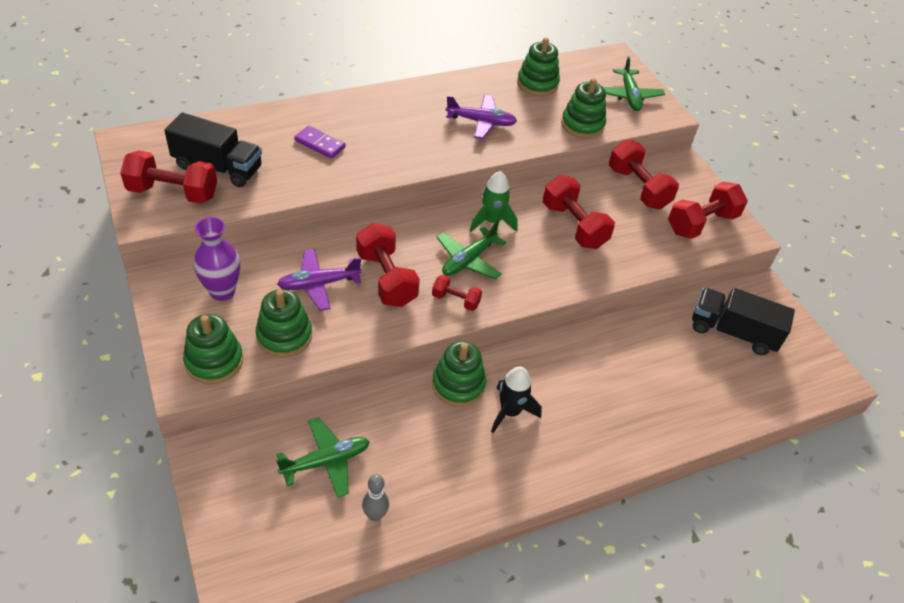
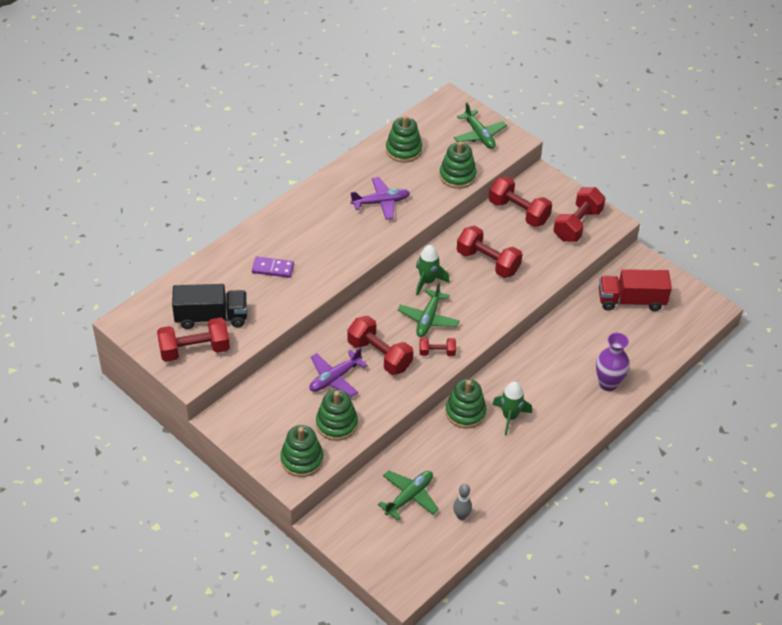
camera: 20 degrees left, 0 degrees up
(222, 291) = (271, 410): purple vase -> purple vase (608, 384)
(510, 412) = (510, 417): black rocket -> green rocket
(732, 332) = (631, 300): black truck -> red truck

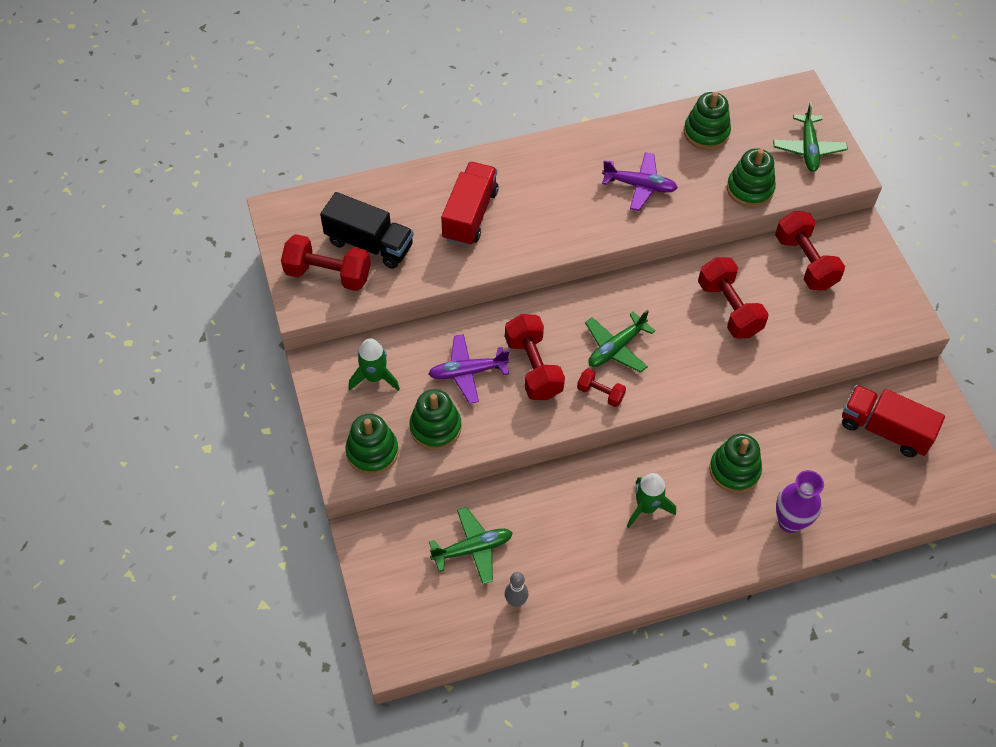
camera: 30 degrees right, 10 degrees up
(273, 268) = (470, 215): purple domino -> red truck
(427, 281) = (643, 302): green rocket -> green rocket (374, 377)
(465, 412) = (598, 478): green stacking toy -> green stacking toy (734, 470)
(577, 225) = (868, 307): red dumbbell -> none

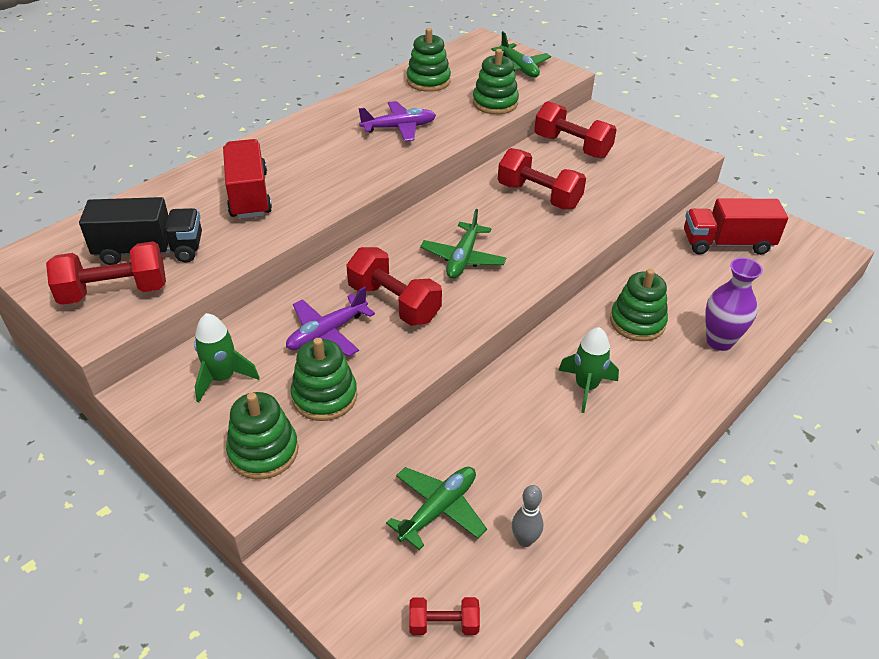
camera: 30 degrees left, 15 degrees down
(600, 393) = (476, 298): red dumbbell -> red dumbbell (443, 624)

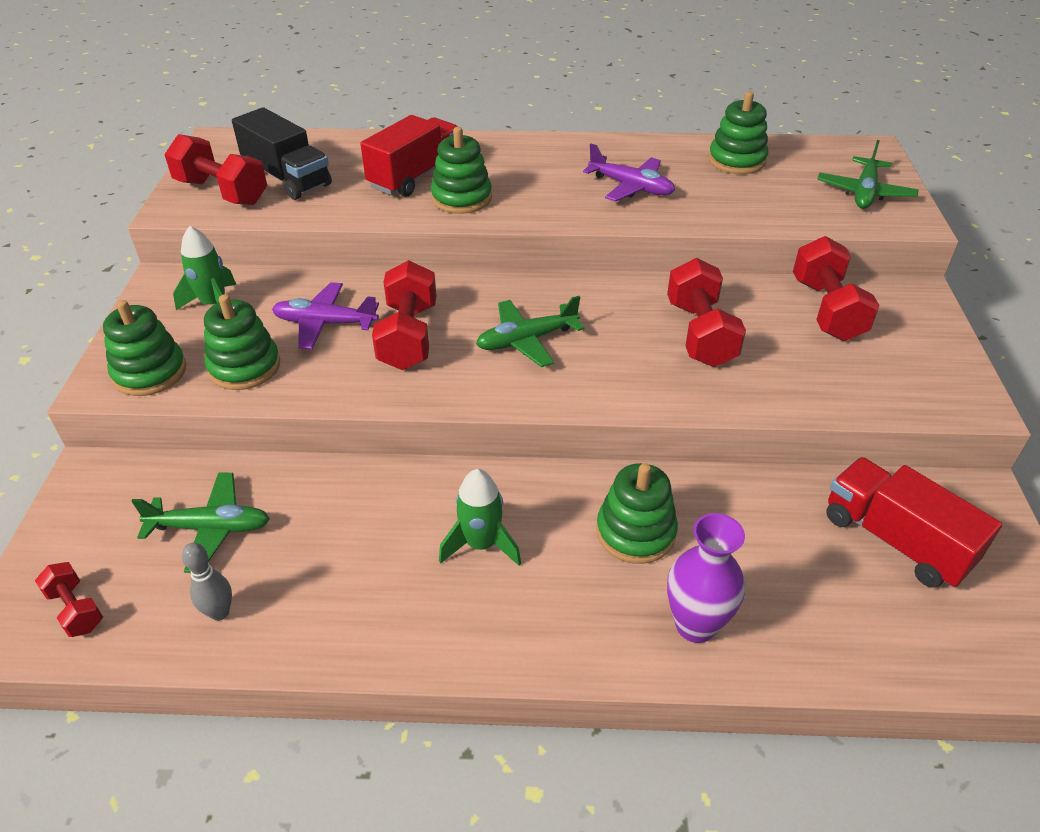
camera: 50 degrees right, 0 degrees up
(495, 103) = (771, 212): green stacking toy -> green stacking toy (461, 198)

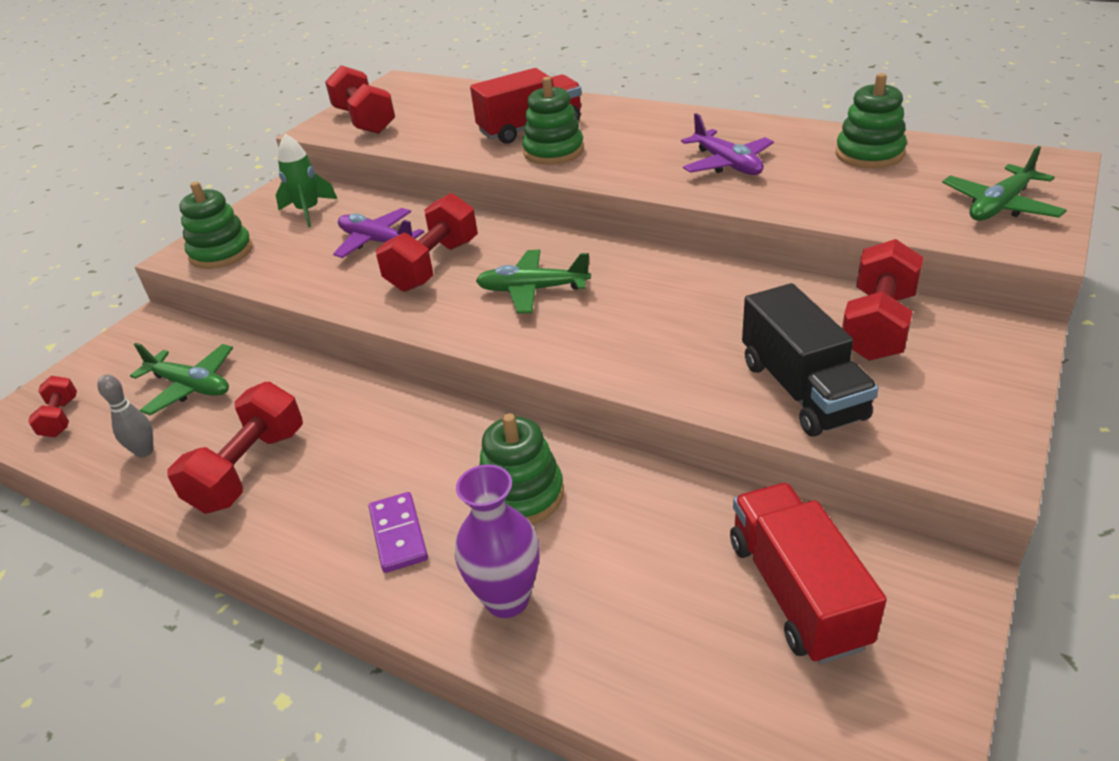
camera: 30 degrees right, 5 degrees down
(244, 367) = (289, 263): green stacking toy -> none
(287, 178) = (423, 116): black truck -> black truck (801, 390)
(481, 544) = (377, 462): green rocket -> none
(558, 604) = (398, 534): none -> purple domino
(700, 334) = (709, 319): red dumbbell -> red dumbbell (249, 469)

